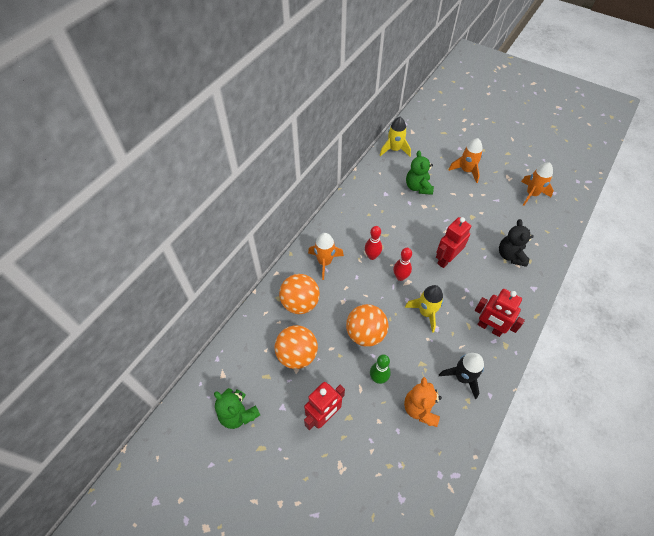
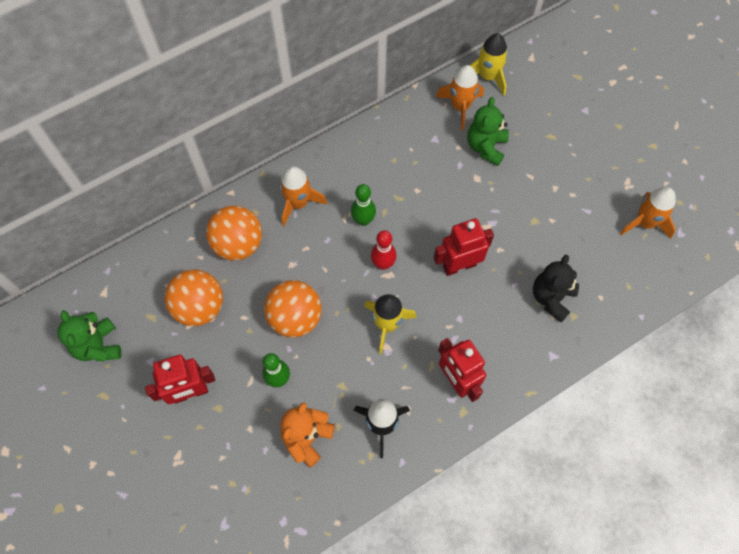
camera: 25 degrees right, 10 degrees up
(372, 256) = (363, 220): red bowling pin -> green bowling pin
(466, 171) = (571, 149): orange rocket -> orange rocket (460, 107)

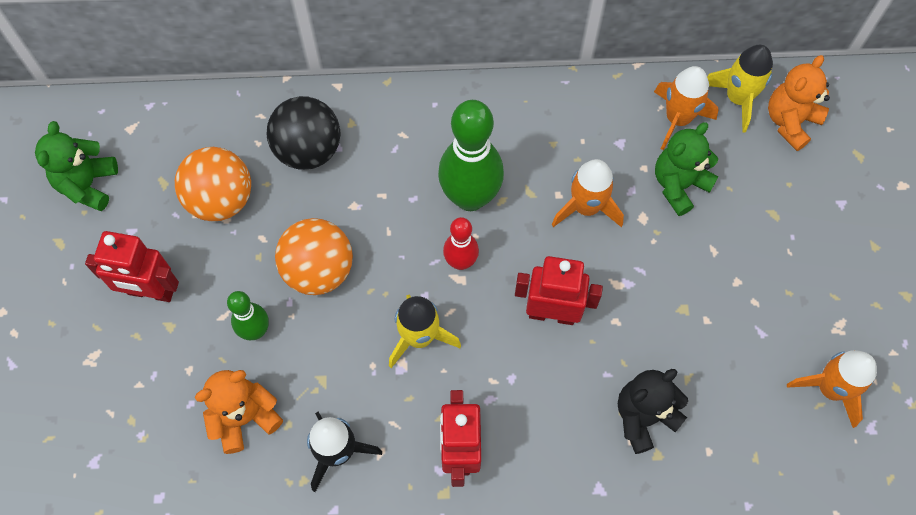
camera: 30 degrees right, 0 degrees up
(238, 244) = (308, 150): orange ball -> black ball
(298, 203) = (406, 138): orange rocket -> orange rocket (586, 207)
(363, 220) = (470, 197): green bowling pin -> green bowling pin, size x1.85
(527, 75) = (790, 122): none -> orange teddy bear

